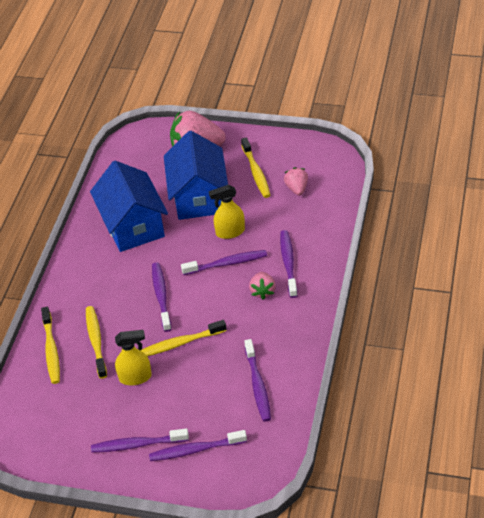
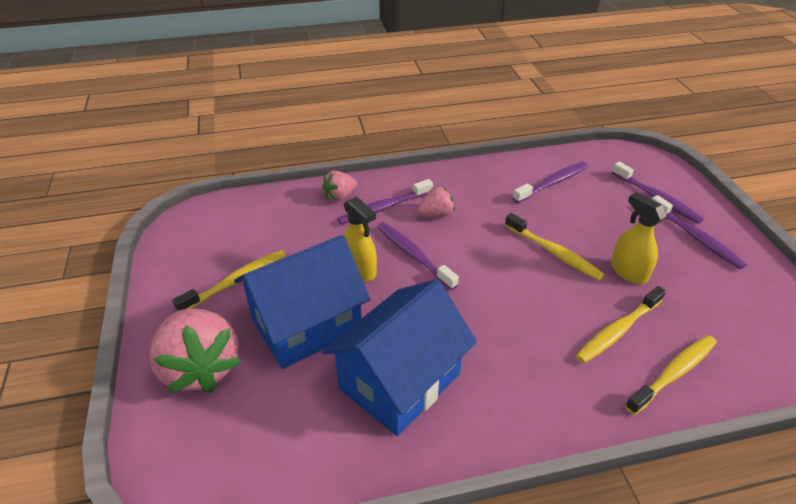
camera: 120 degrees left, 5 degrees down
(161, 296) = (503, 295): purple toothbrush -> none
(297, 188) = (257, 235): pink strawberry -> pink strawberry (340, 196)

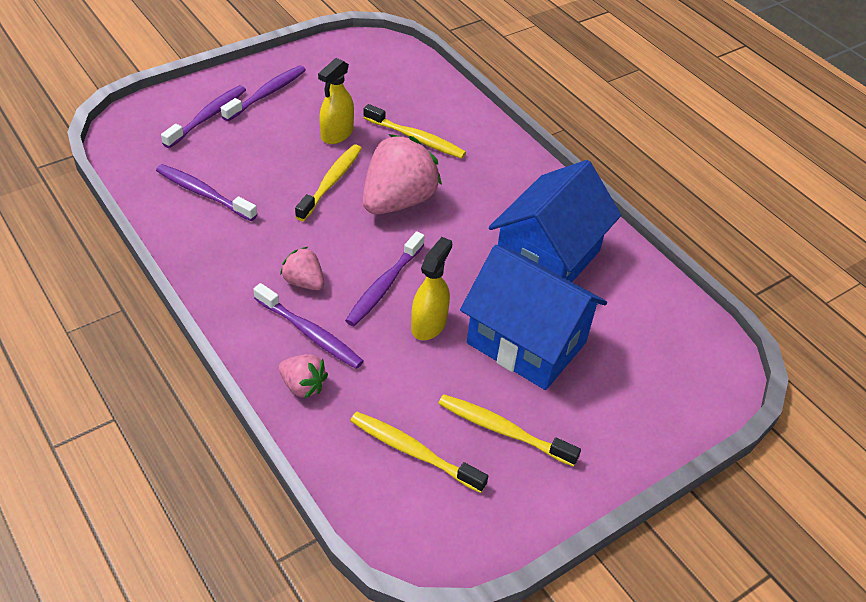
camera: 115 degrees left, 5 degrees up
(201, 368) = (623, 406): pink strawberry -> pink strawberry (398, 201)
(399, 381) = (547, 258): blue house -> blue house turned 75 degrees counterclockwise
(673, 374) = (446, 110): yellow toothbrush -> yellow toothbrush (414, 452)

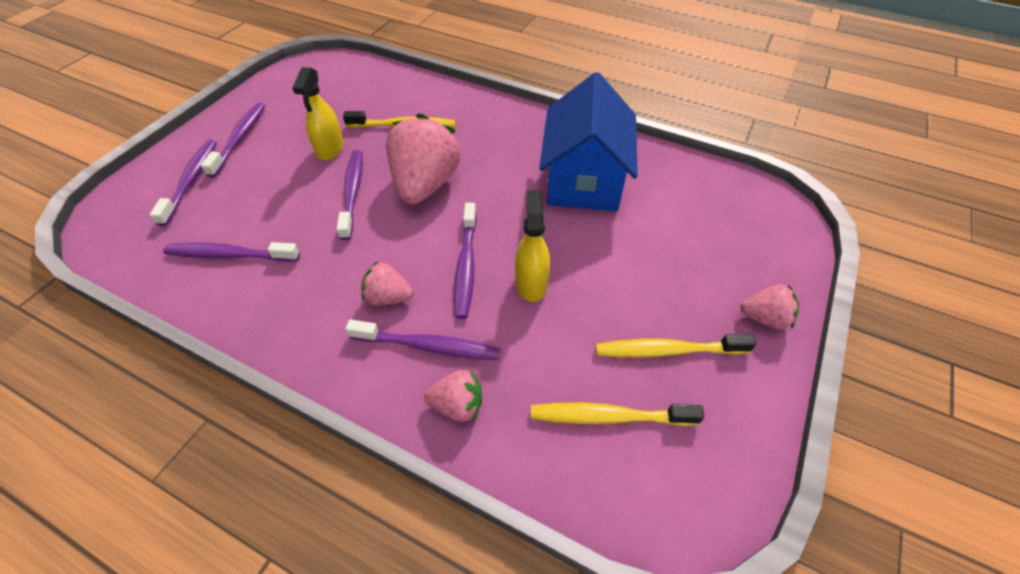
camera: 25 degrees left, 5 degrees up
(330, 182) = (352, 193): yellow toothbrush -> purple toothbrush
(526, 343) = (623, 259): blue house -> none
(615, 449) = (764, 318): none -> pink strawberry

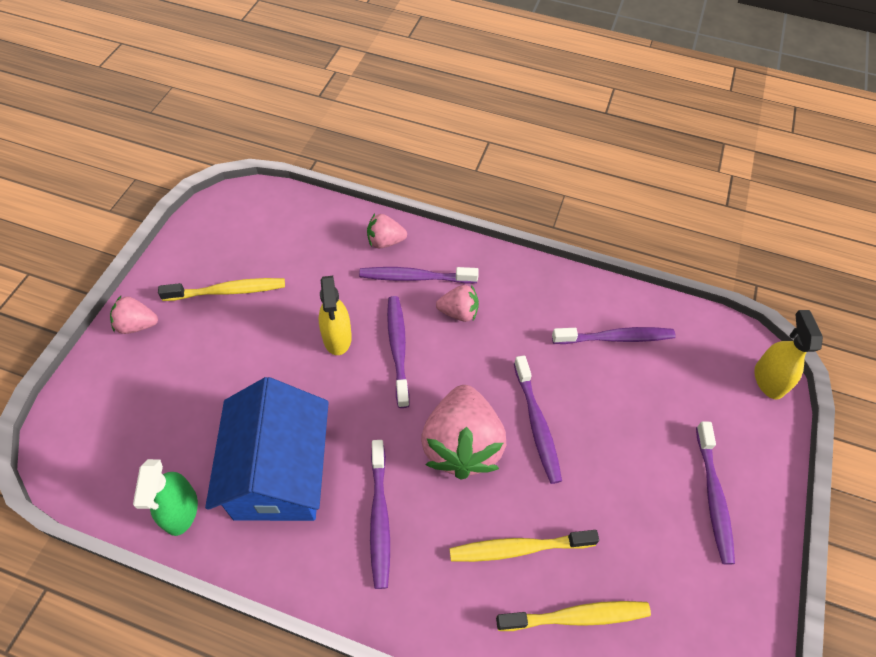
camera: 170 degrees right, 5 degrees up
(191, 181) = (718, 421): purple toothbrush -> purple toothbrush (379, 517)
(330, 149) = (594, 491): yellow spray bottle -> yellow spray bottle (768, 380)
(610, 417) = (279, 244): yellow toothbrush -> yellow toothbrush (575, 616)
(660, 165) = (181, 511): none -> green spray bottle

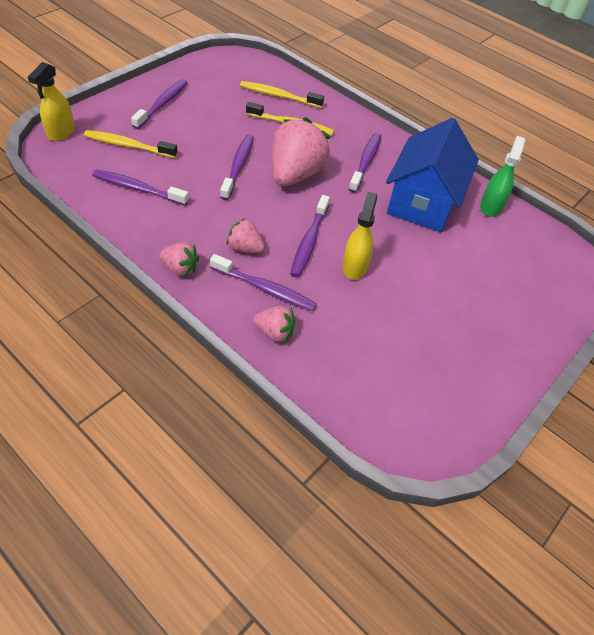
camera: 160 degrees left, 5 degrees down
(137, 325) = (527, 339): pink strawberry -> pink strawberry (180, 268)
(227, 291) = (442, 340): yellow toothbrush -> yellow toothbrush (129, 146)

